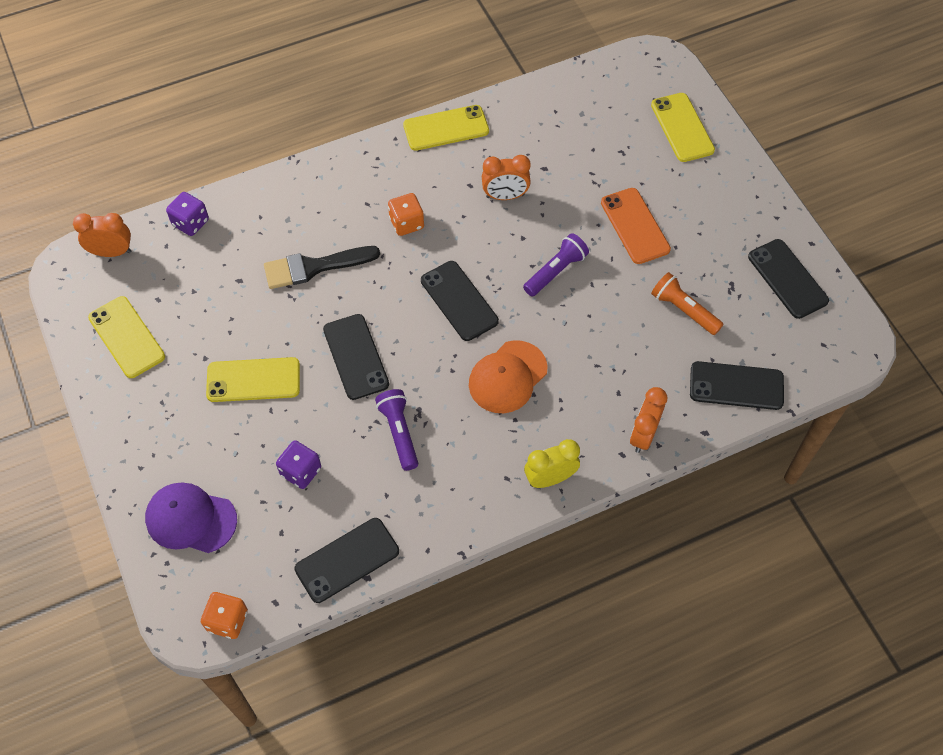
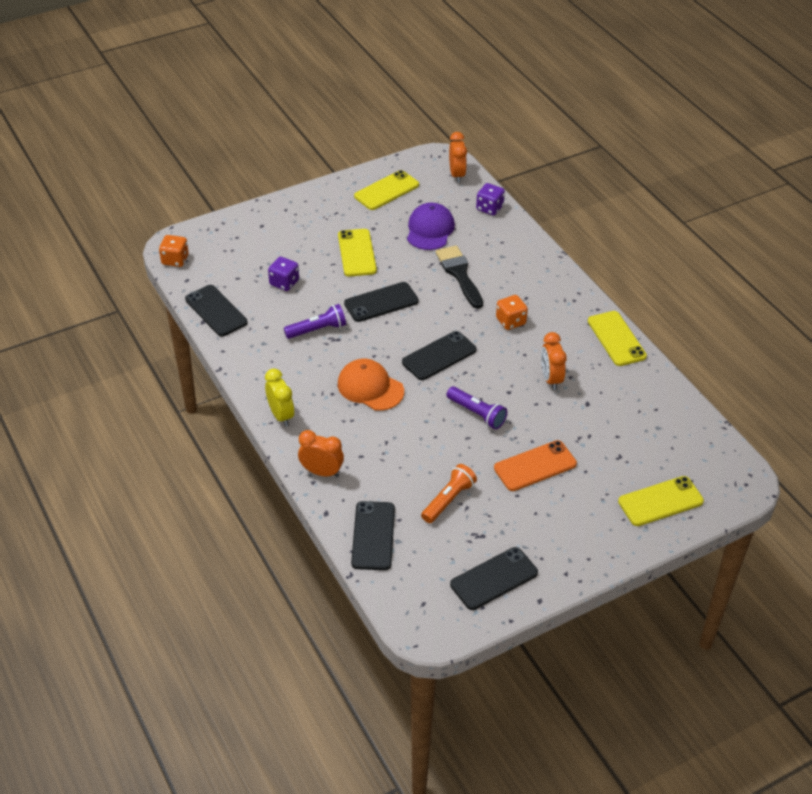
camera: 85 degrees right, 15 degrees down
(191, 519) = (247, 236): purple cap -> purple cap (430, 230)

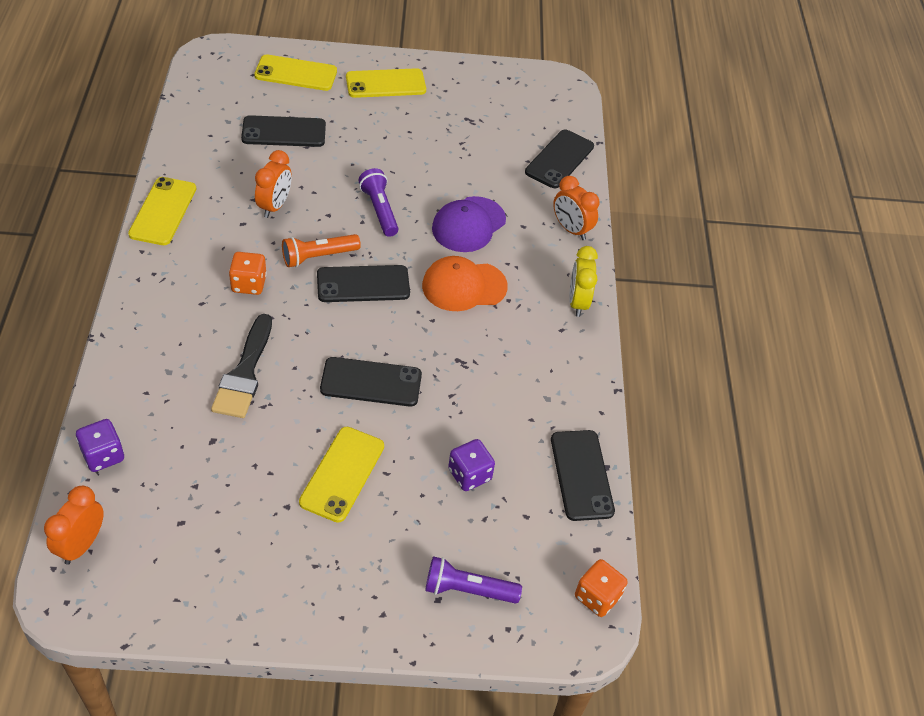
camera: 155 degrees left, 5 degrees up
(317, 330) = (473, 384): purple flashlight -> purple flashlight (468, 590)
(370, 387) = (464, 286): orange cap -> orange cap turned 105 degrees clockwise
(386, 190) = (209, 570): yellow phone -> yellow phone (385, 84)
(430, 230) = (215, 461): purple cap -> purple cap (468, 224)
(448, 500) = (472, 155): orange flashlight -> orange flashlight (318, 257)
(494, 578) = (484, 89): black phone -> black phone (284, 132)
(535, 466) = (371, 144): orange phone -> none

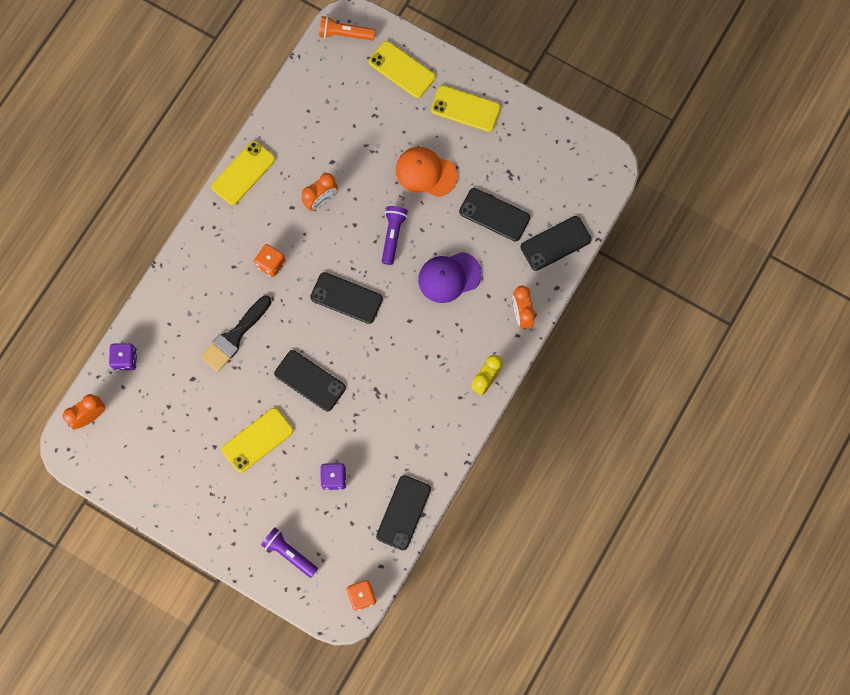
camera: 35 degrees right, 25 degrees up
(284, 132) = (362, 129): black phone -> black phone (494, 215)
(318, 257) = (328, 260): orange flashlight -> orange flashlight (345, 34)
(464, 286) = (414, 330): orange cap -> orange cap (426, 172)

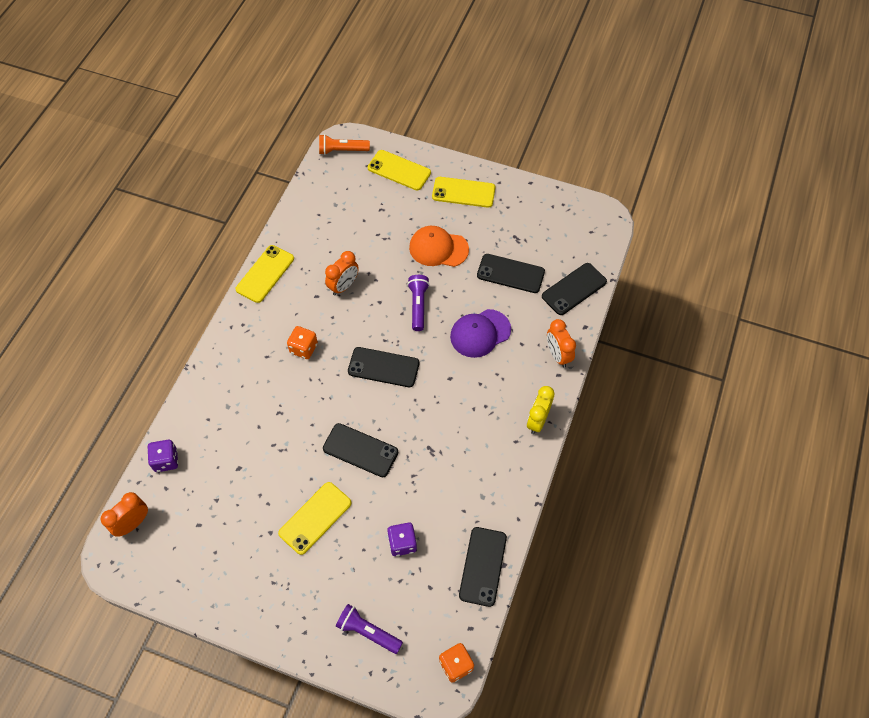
camera: 10 degrees left, 15 degrees down
(235, 336) = (277, 420): black brush -> none

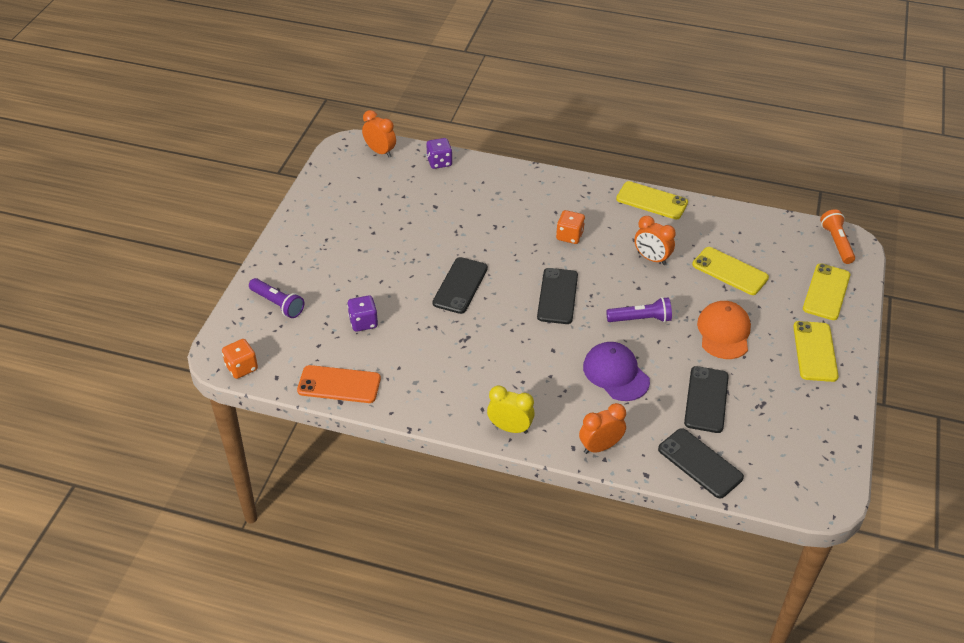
camera: 85 degrees right, 15 degrees down
(315, 518) = (388, 260): yellow phone -> yellow phone (730, 271)
(368, 632) = (277, 304): purple flashlight -> purple flashlight turned 105 degrees clockwise
(483, 566) = (339, 385): black phone -> orange phone

